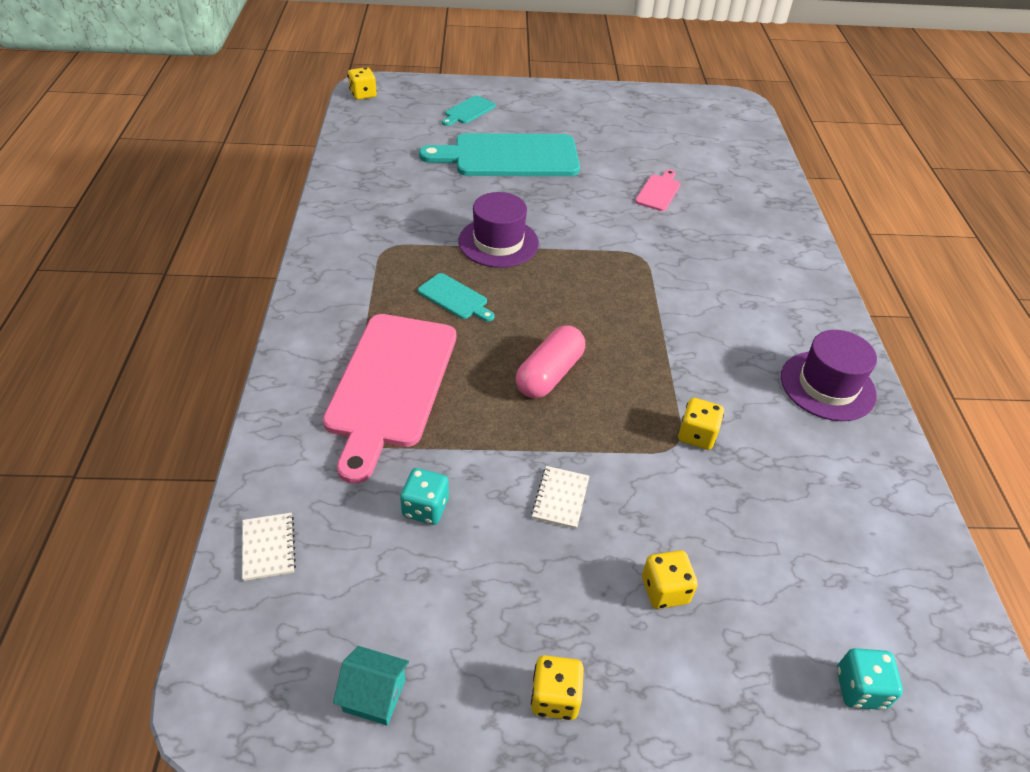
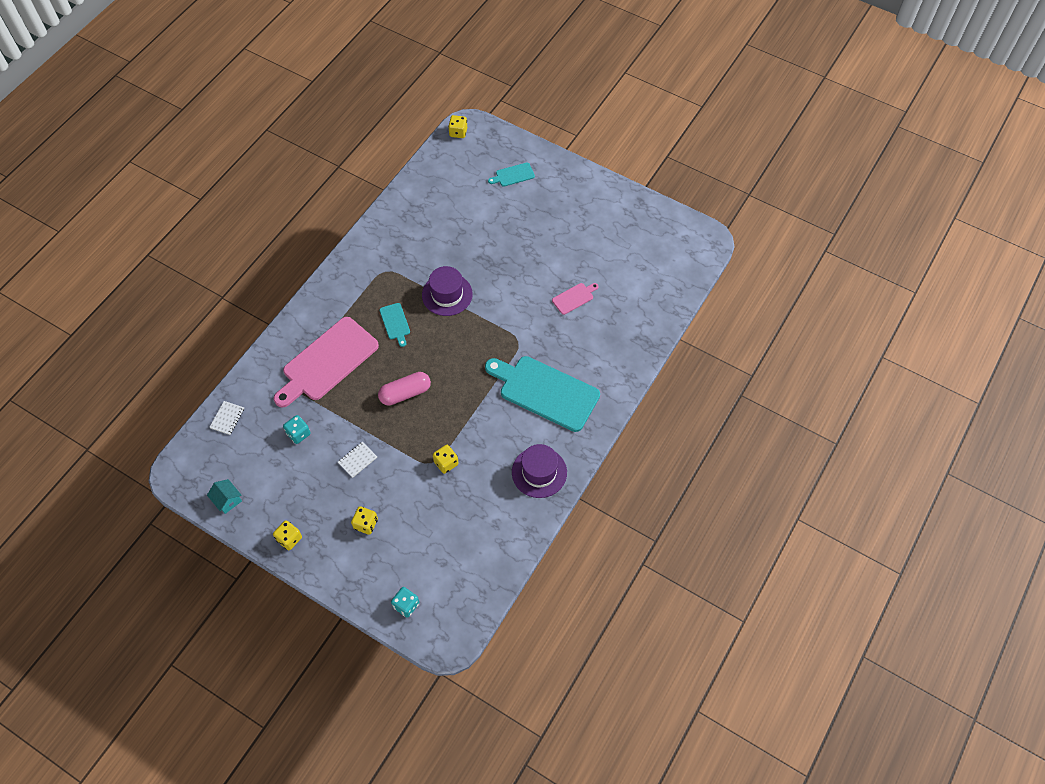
camera: 35 degrees right, 15 degrees up
(509, 156) = (507, 228): turquoise cutting board -> turquoise cutting board (545, 392)

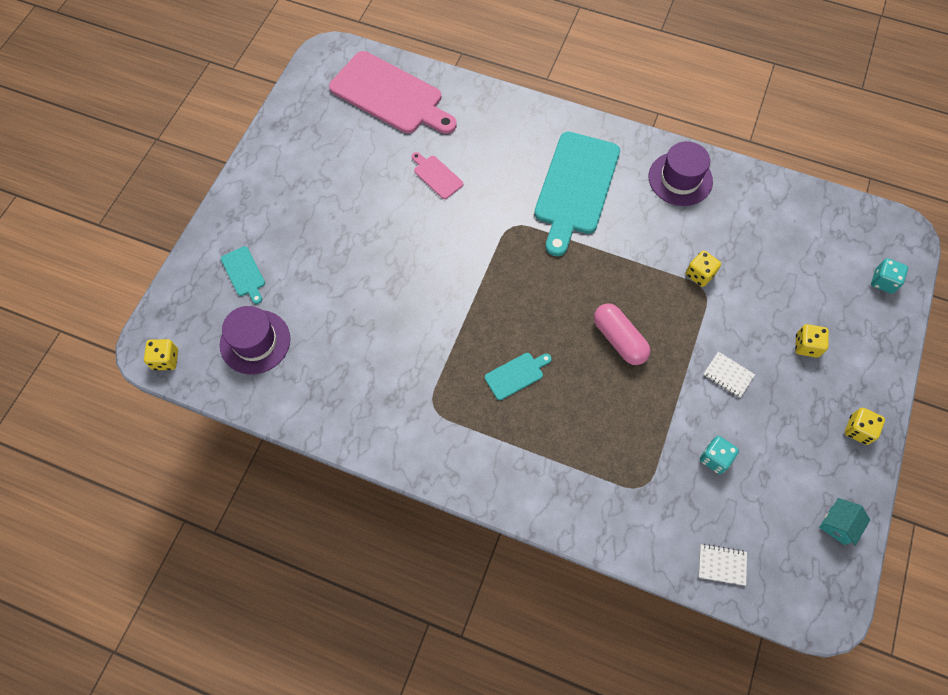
camera: 100 degrees left, 5 degrees up
(327, 362) = (597, 449): pink cutting board -> pink cutting board (390, 95)
(447, 294) = (458, 319): purple hat -> purple hat (255, 342)

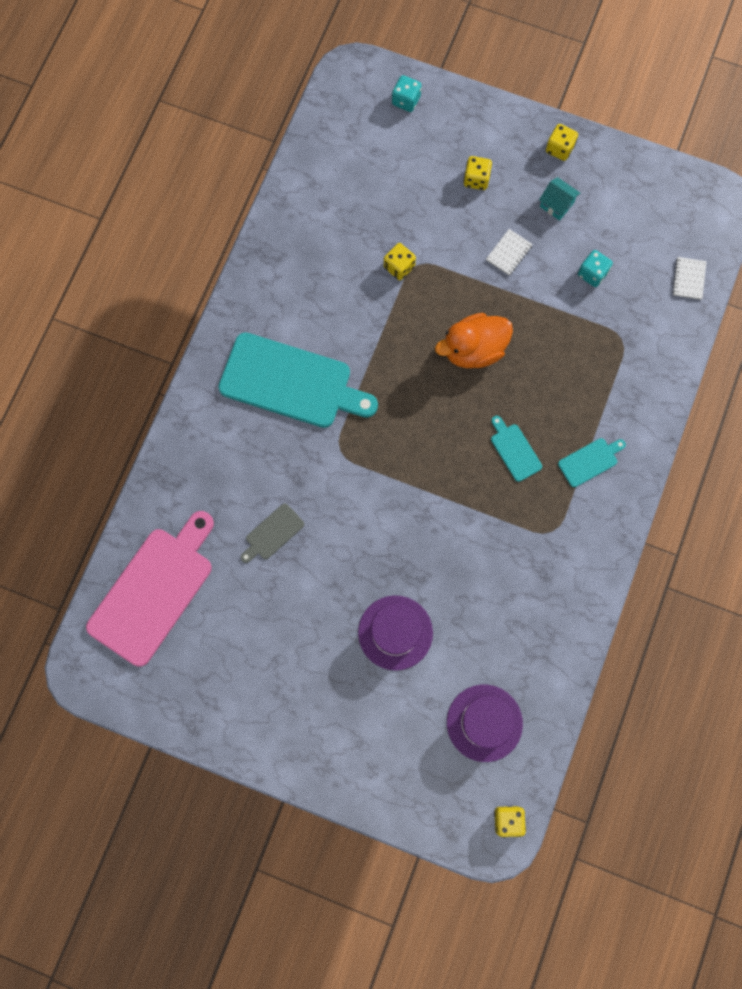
camera: 90 degrees left, 10 degrees up
(244, 273) = (400, 745): turquoise cutting board -> turquoise cutting board (590, 461)
(436, 176) = (272, 533): pink cutting board -> grey cutting board
(619, 339) = (473, 350): pink capsule -> orange duck
(680, 179) = (282, 274): purple hat -> purple hat (395, 632)
(838, 525) = (647, 180): turquoise house -> turquoise house (556, 204)

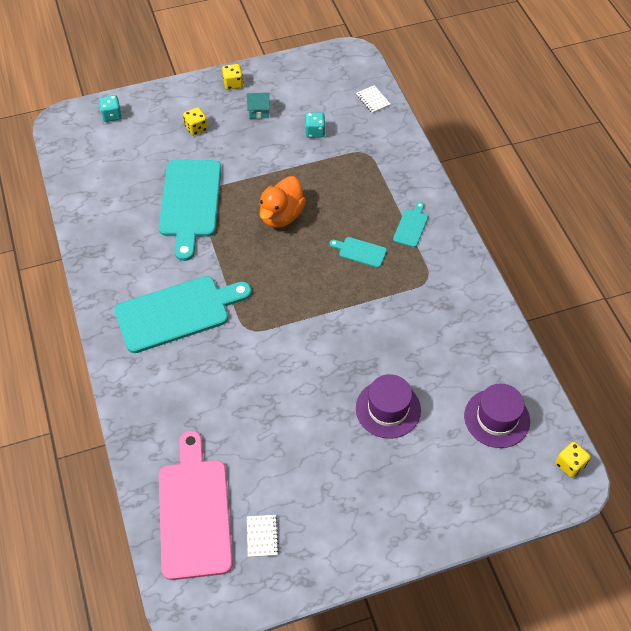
camera: 40 degrees left, 20 degrees down
(272, 533) = (248, 411): grey cutting board -> none
(399, 267) = (190, 203): yellow dice -> turquoise cutting board
(509, 253) = (253, 152): white notebook -> white notebook (262, 536)

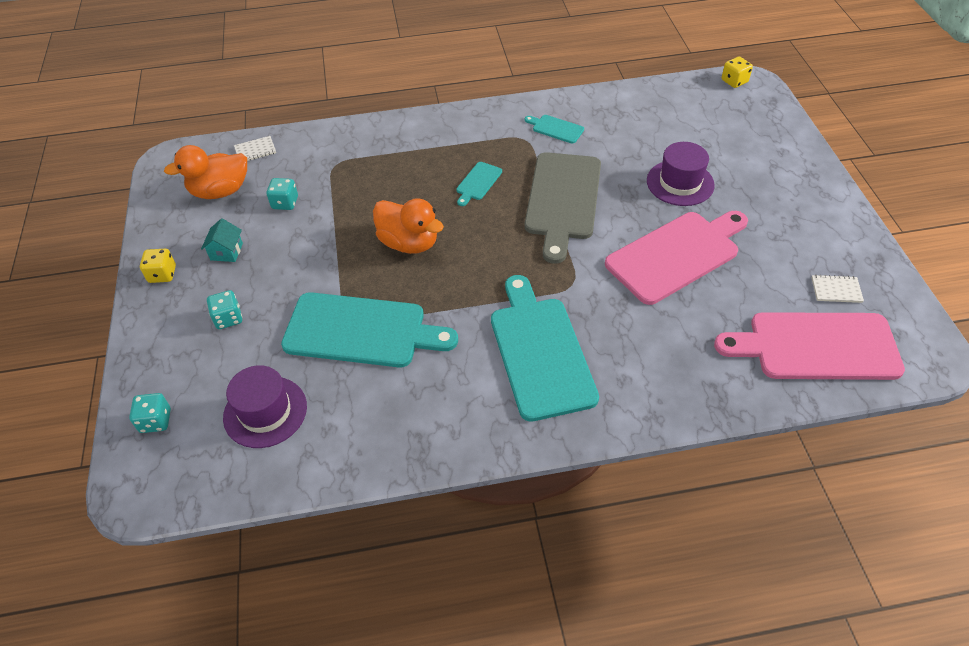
camera: 80 degrees left, 5 degrees down
(196, 128) = (228, 318): yellow dice -> turquoise dice
(291, 405) = (676, 255): none -> pink cutting board
(321, 91) = (220, 191): none -> orange duck
(348, 315) = (563, 200): none -> grey cutting board
(411, 226) = (452, 142): turquoise cutting board -> turquoise cutting board (556, 128)
(497, 418) = (689, 115): purple hat -> purple hat (265, 412)

